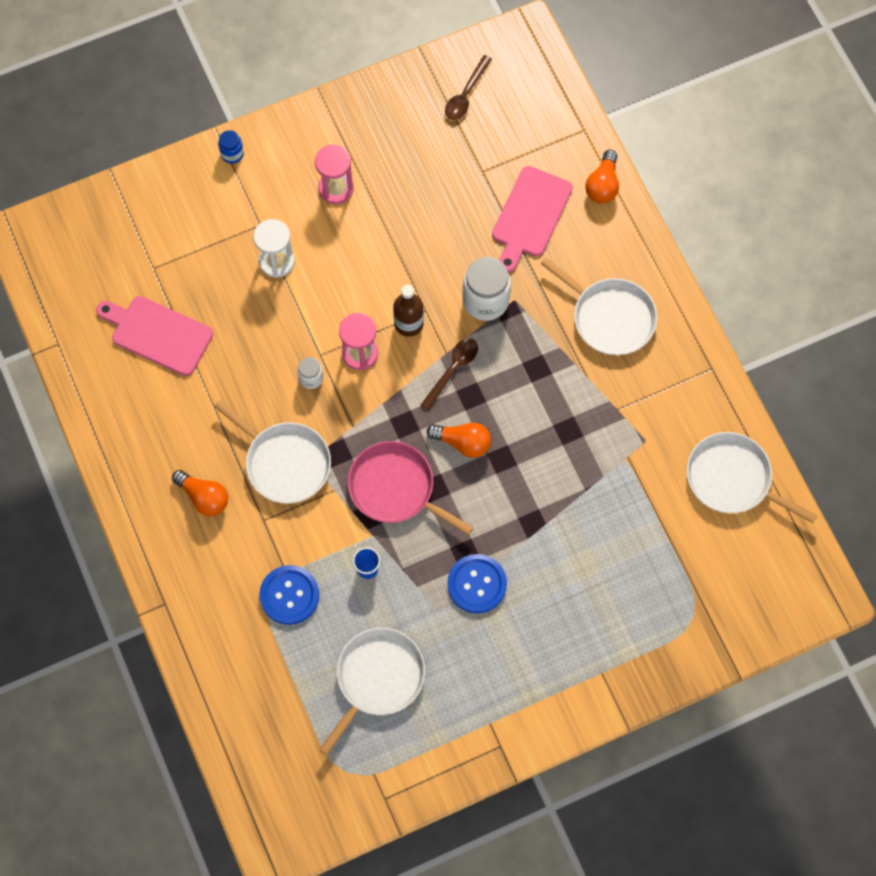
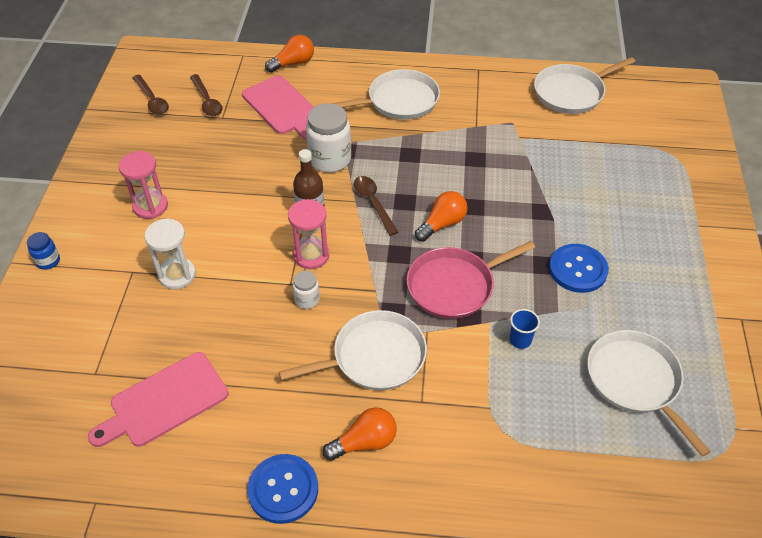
camera: 60 degrees left, 20 degrees down
(289, 595) = (513, 415): blue button -> blue button (283, 489)
(496, 143) = (207, 101): none -> brown spoon
(603, 185) = (293, 63): orange light bulb -> orange light bulb turned 75 degrees counterclockwise

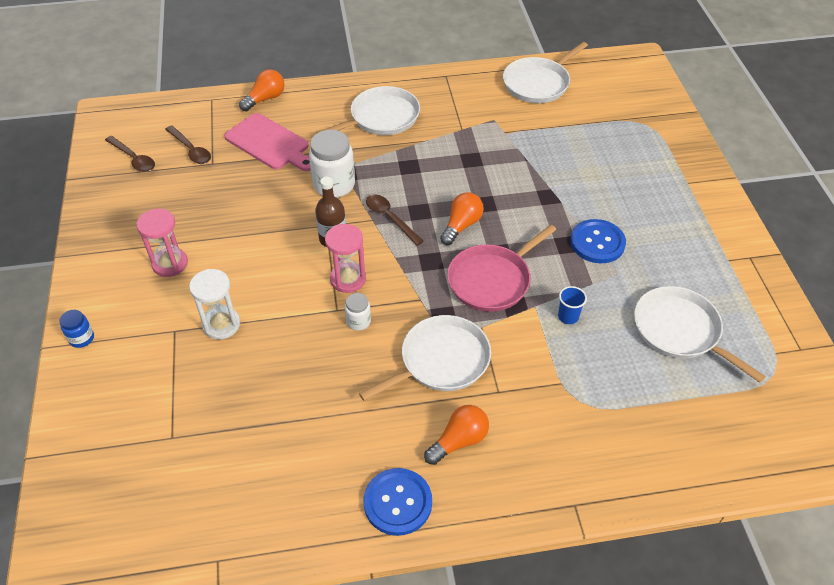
camera: 15 degrees left, 0 degrees up
(164, 401) = (252, 448): pink cutting board -> none

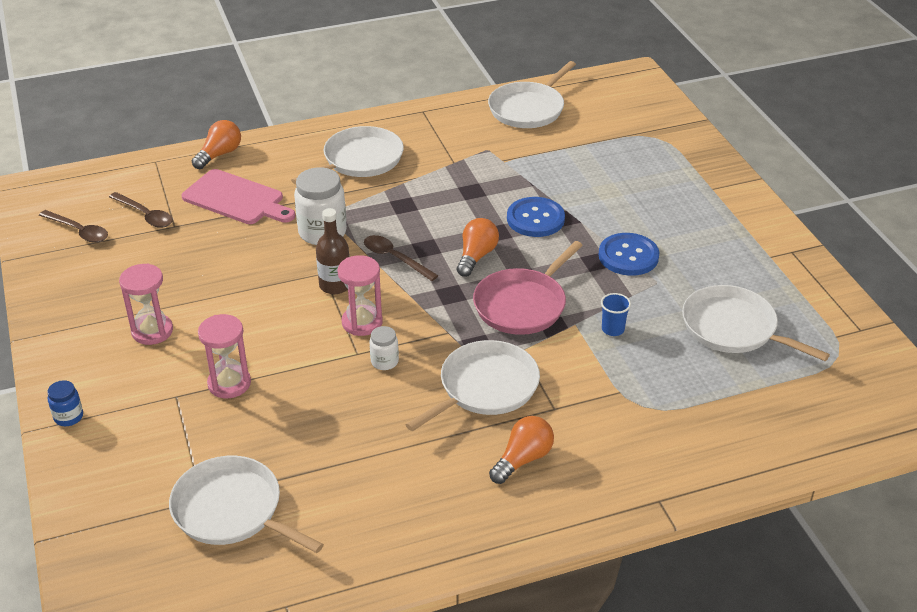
camera: 10 degrees left, 10 degrees down
(194, 453) = (232, 510): none -> white pan
(221, 324) = (229, 383): white hourglass -> pink hourglass
(398, 502) = (471, 525): blue button -> blue button (535, 219)

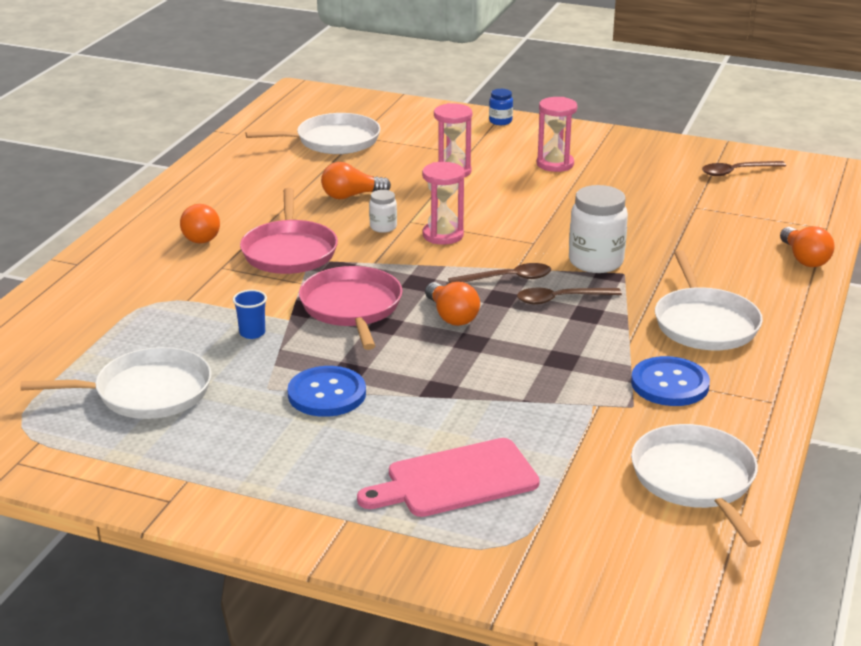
camera: 130 degrees right, 10 degrees down
(145, 215) = (729, 200): brown spoon -> brown spoon (561, 299)
(237, 199) = (706, 243): pink cutting board -> pink cutting board (455, 480)
(335, 285) = (508, 241): brown bottle -> none
(346, 416) = (351, 196): none -> orange light bulb
(485, 387) = (289, 251): white pan -> pink pan
(535, 219) = (462, 373): blue button -> blue button (669, 384)

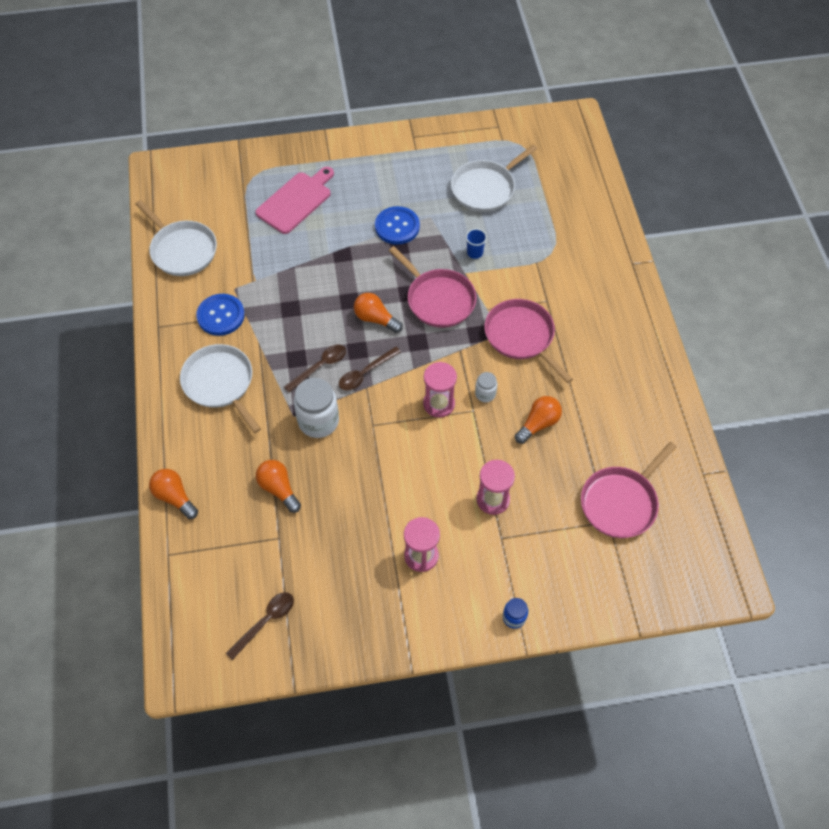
camera: 150 degrees right, 30 degrees up
(201, 235) = (591, 326): orange light bulb -> orange light bulb (279, 489)
(333, 141) = (621, 502): white pan -> pink pan

